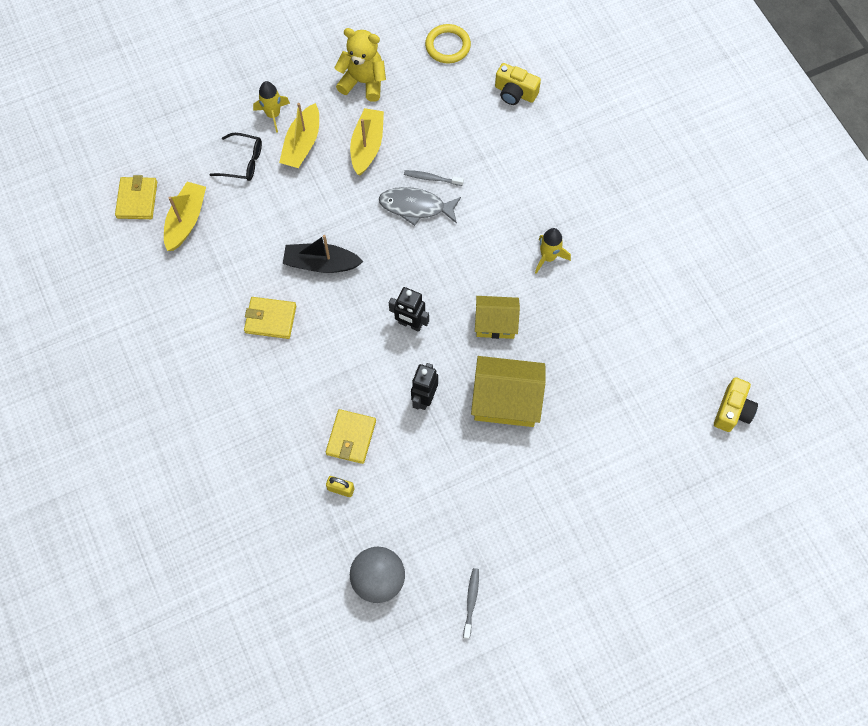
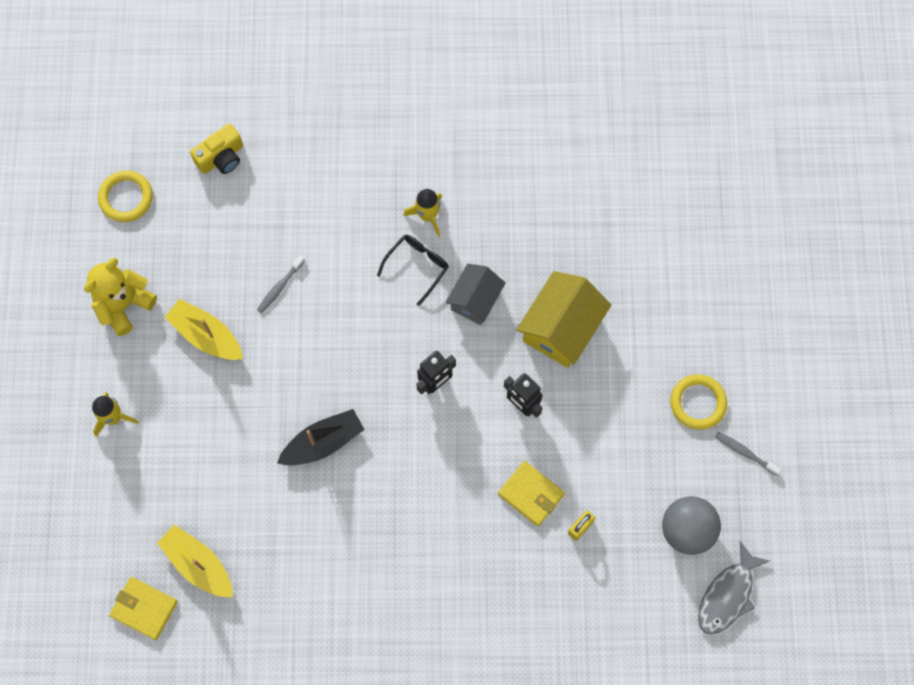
camera: 65 degrees left, 5 degrees up
(243, 162) = (156, 474): black glasses -> black glasses (417, 266)
(270, 319) = (361, 521): yellow wallet -> none
(302, 144) = (167, 402): yellow boat -> none
(321, 263) = (323, 442): black boat -> black boat turned 150 degrees counterclockwise
(416, 207) = (305, 318): grey fish -> grey fish (727, 595)
(495, 323) = (475, 300): yellow house -> grey house
(496, 541) = (698, 403): none -> yellow ring
(732, 410) = (666, 129): yellow camera -> none

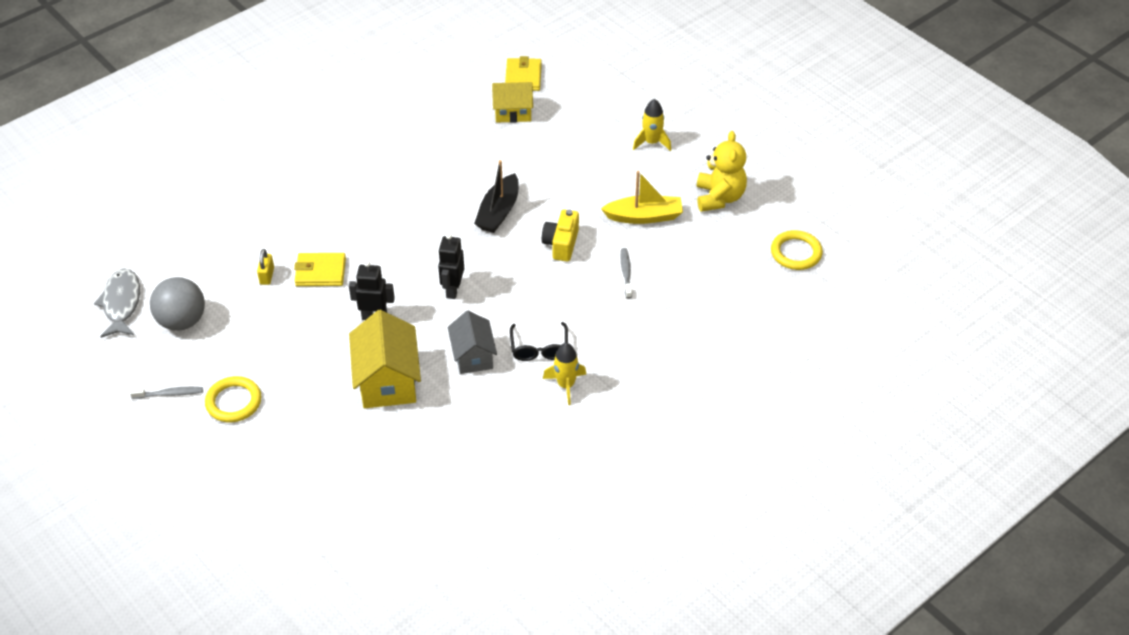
camera: 140 degrees right, 25 degrees down
(144, 608) = (523, 77): yellow wallet -> yellow wallet turned 75 degrees counterclockwise
(198, 564) = (513, 112): yellow boat -> yellow house
(221, 157) = (762, 319): yellow camera -> yellow camera (561, 244)

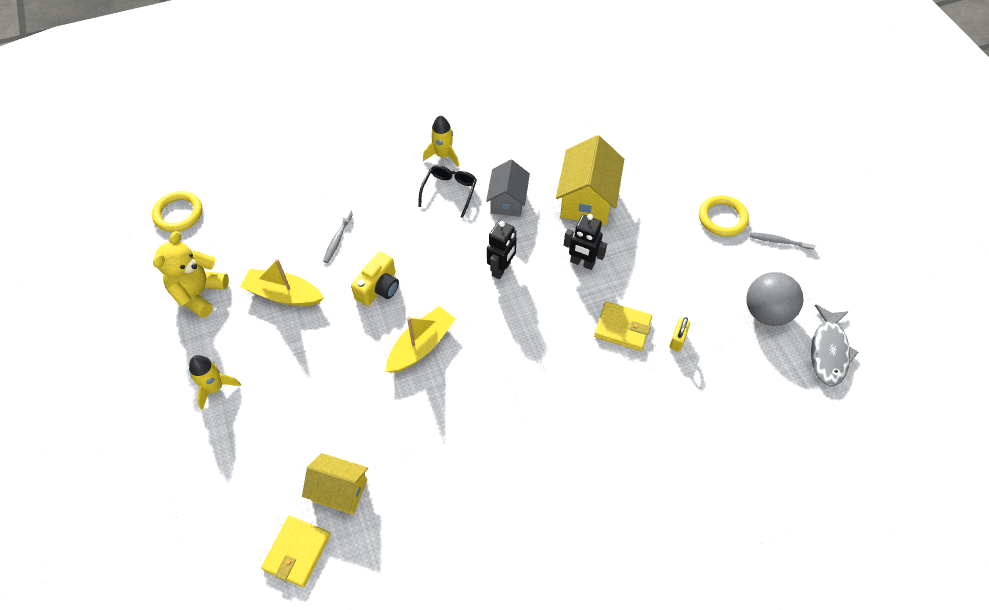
camera: 160 degrees left, 10 degrees up
(498, 212) = (421, 346): black boat -> yellow boat

